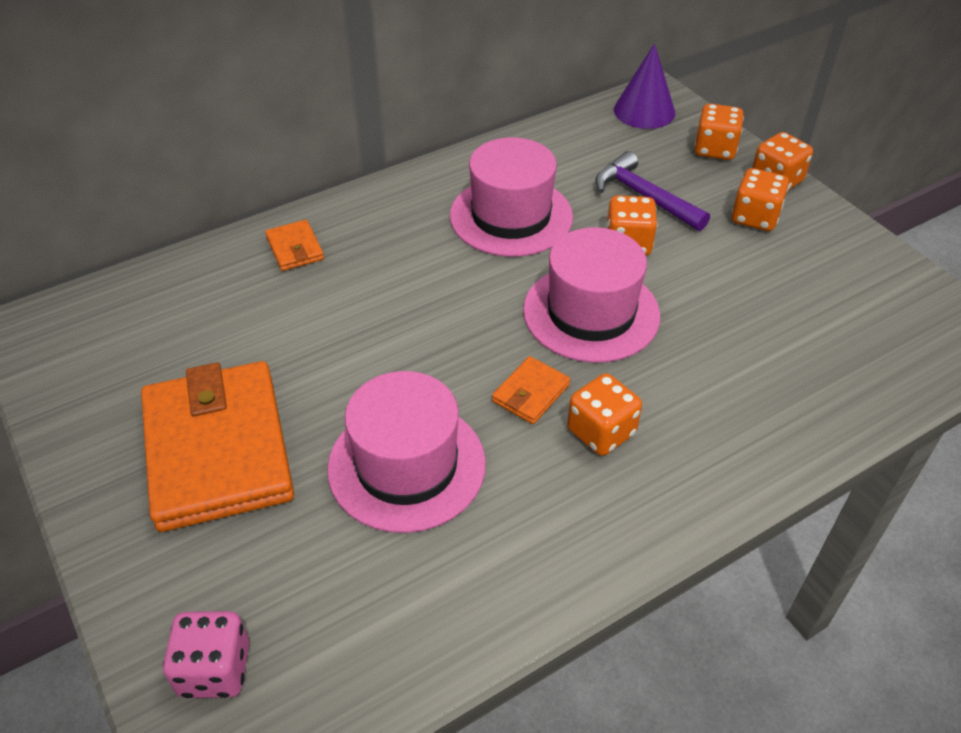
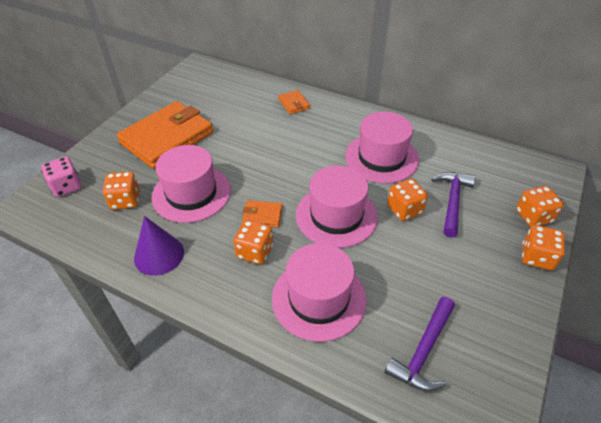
camera: 60 degrees right, 0 degrees up
(295, 248) = (294, 104): orange wallet -> orange wallet turned 60 degrees counterclockwise
(644, 111) = (532, 172): purple cone -> purple cone (159, 255)
(731, 397) = (319, 298): none -> pink hat
(755, 217) = (487, 258): orange dice -> orange dice (125, 200)
(861, 338) = (423, 351): none -> purple hammer

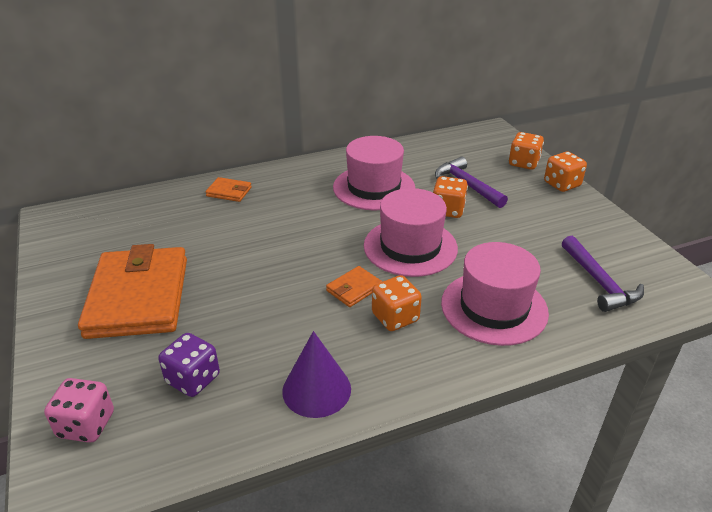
camera: 50 degrees left, 10 degrees down
(125, 200) = (193, 379): orange dice -> purple dice
(191, 193) = (256, 321): pink hat -> none

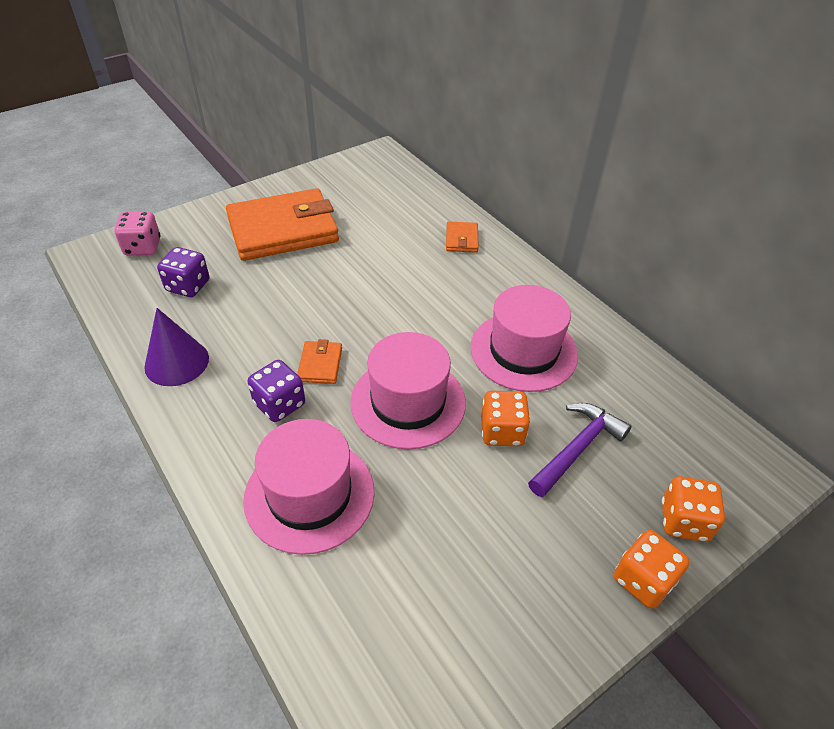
camera: 75 degrees right, 10 degrees up
(354, 289) = (320, 364): orange wallet -> orange wallet turned 60 degrees clockwise
(395, 317) = (279, 404): orange dice -> purple dice
(599, 282) = (385, 625): purple hammer -> none

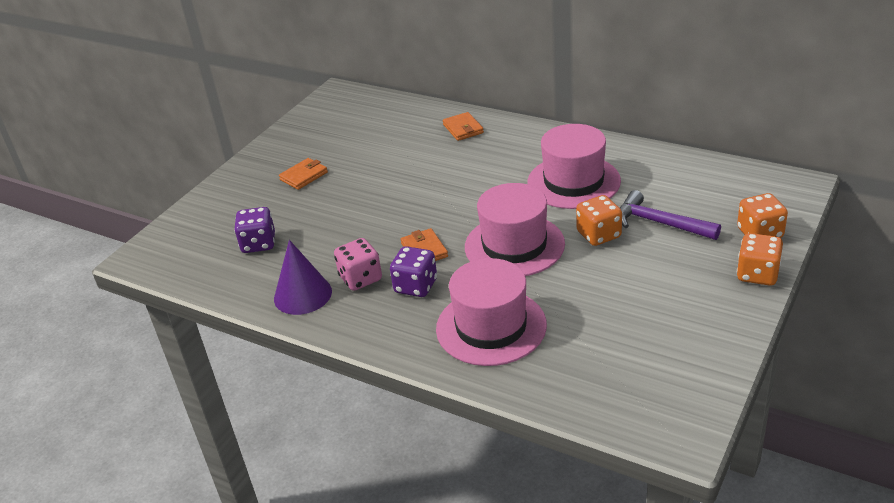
camera: 20 degrees left, 10 degrees down
(143, 247) = (187, 233): pink dice -> pink dice (360, 278)
(283, 230) = (304, 176): orange wallet -> orange wallet, size x0.42
(577, 448) = (659, 223): purple hammer -> purple hammer turned 75 degrees counterclockwise

